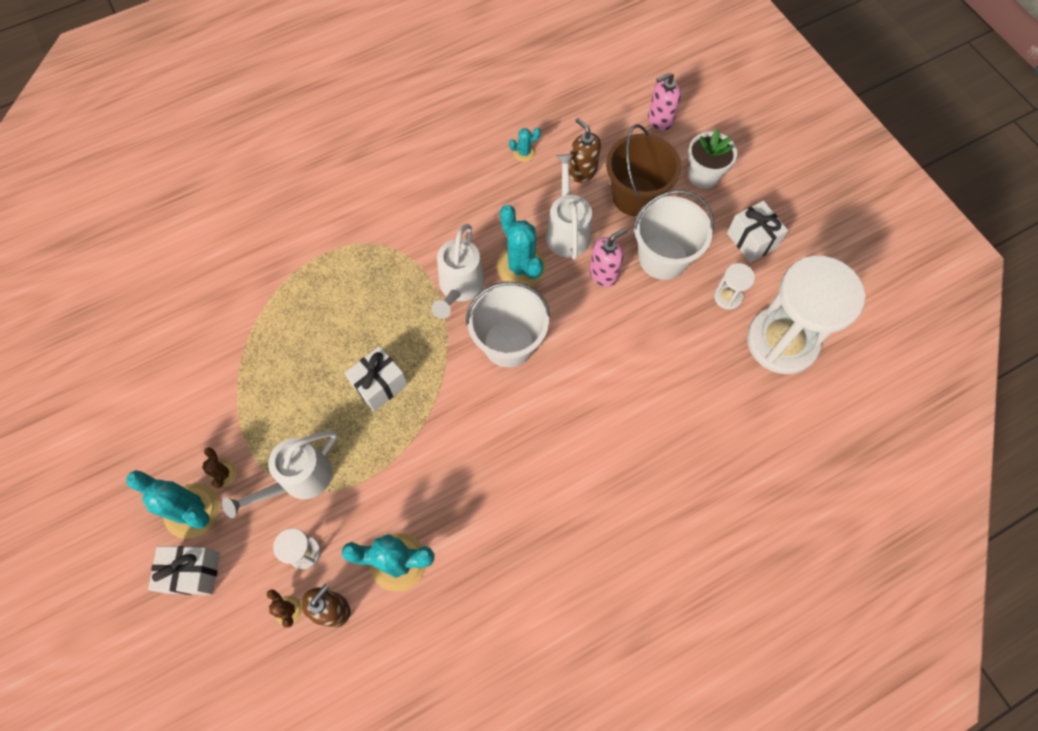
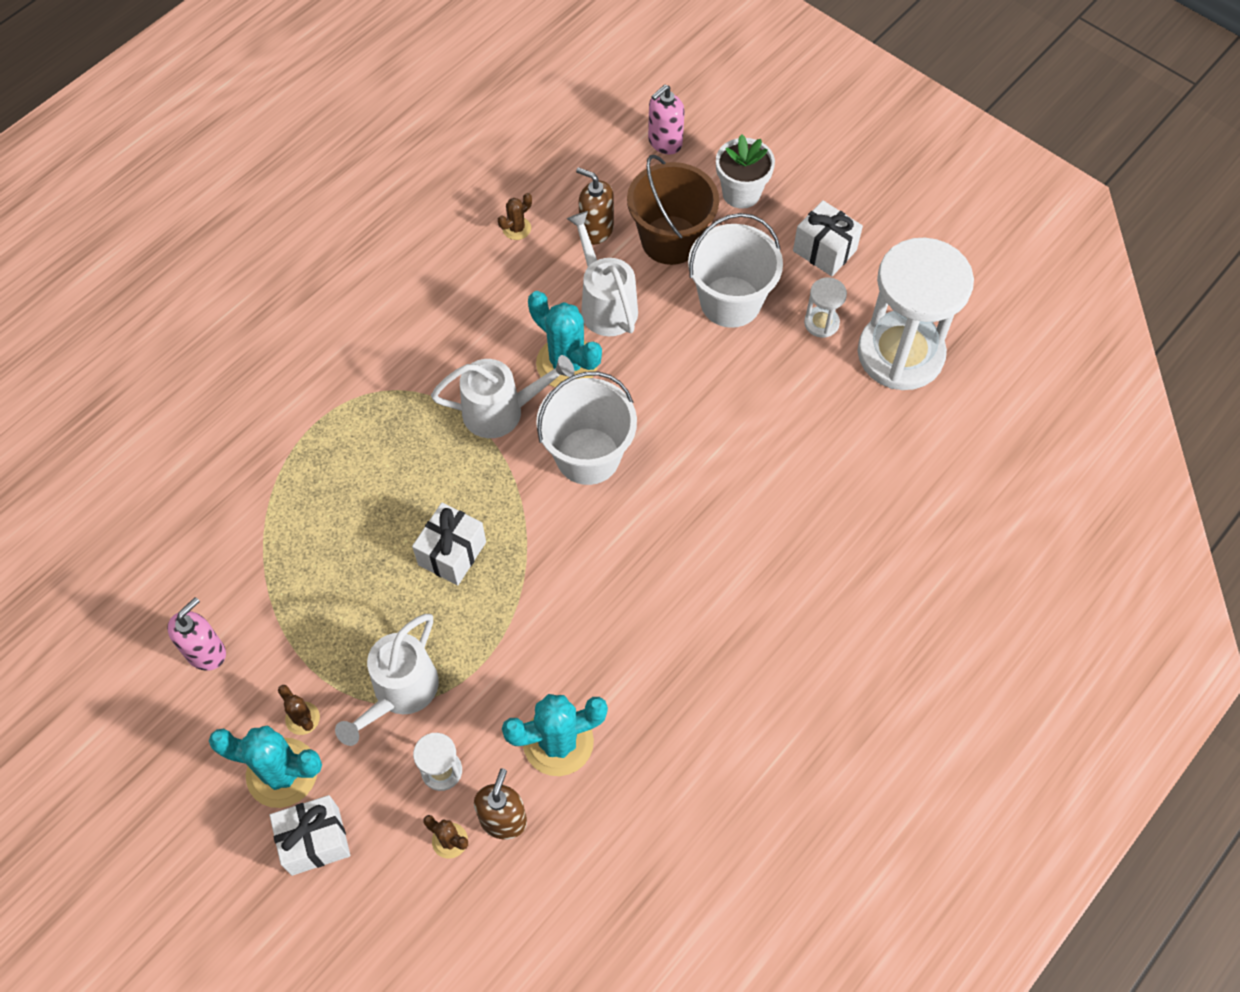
camera: 20 degrees left, 5 degrees down
(459, 288) = (502, 411): white watering can -> white watering can turned 90 degrees counterclockwise
(524, 153) = (516, 228): turquoise cactus -> brown cactus
(603, 274) = (668, 341): pink soap dispenser -> pink soap dispenser (206, 652)

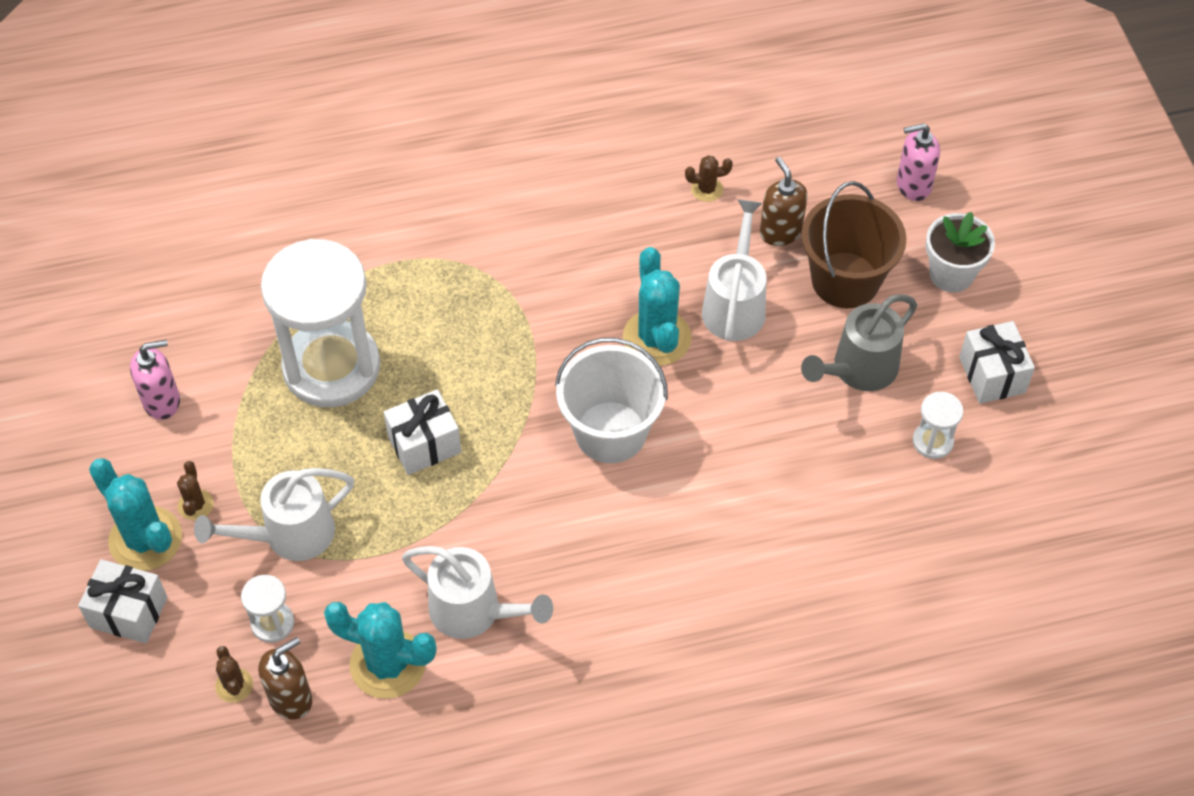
camera: 35 degrees right, 5 degrees down
(502, 411) = (565, 346): white watering can -> white watering can (475, 612)
(730, 302) = (857, 370): white bucket -> grey watering can
(900, 354) = (990, 517): white hourglass -> white hourglass (331, 367)

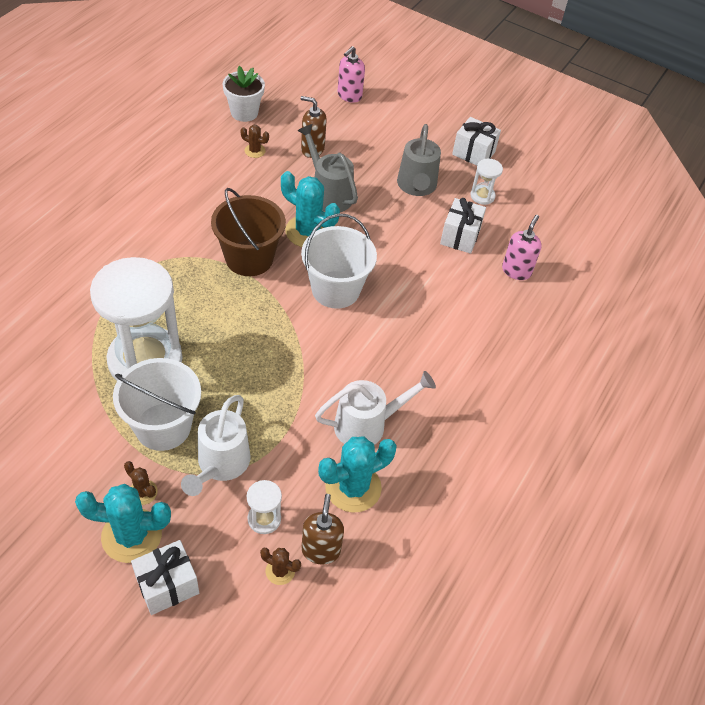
camera: 50 degrees left, 5 degrees down
(162, 401) = (55, 451): pink soap dispenser -> pink soap dispenser (516, 271)
(278, 452) = (163, 426): none -> white bucket
(424, 444) = (245, 362): white gift -> white gift (460, 236)
(707, 189) = (255, 151): brown cactus -> brown cactus turned 75 degrees clockwise
(735, 304) = (328, 193): white watering can -> grey watering can
(845, 280) = (366, 152): brown bucket -> brown bucket (249, 258)
(951, 274) = (408, 122): white flower pot -> white flower pot (244, 112)

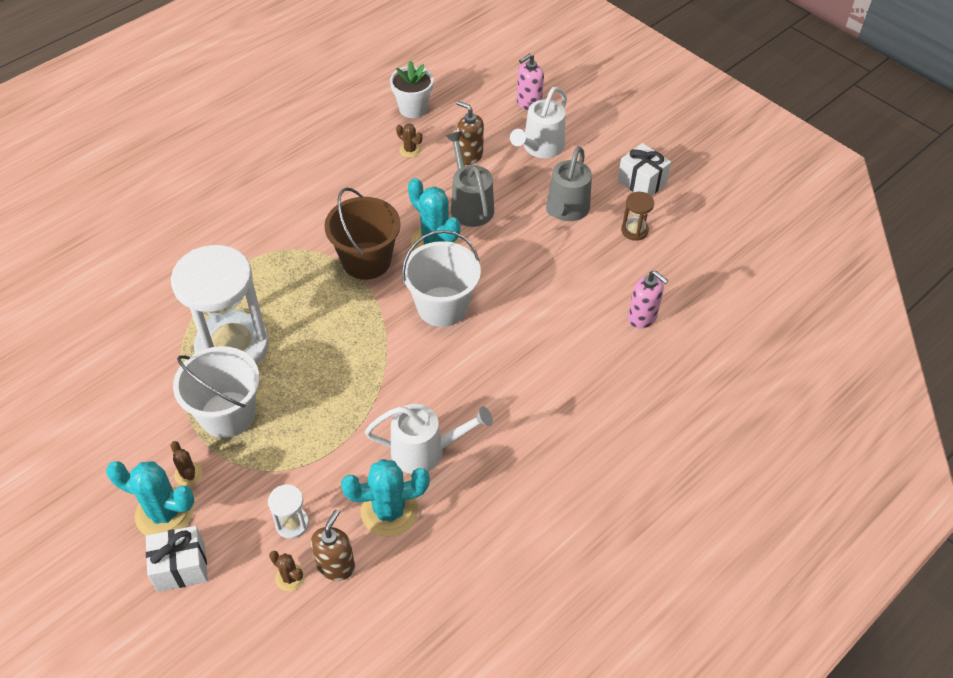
camera: 20 degrees right, 0 degrees up
(220, 465) = (268, 463): white watering can -> white watering can (540, 148)
(460, 236) = (594, 271): white gift -> none
(482, 196) = (634, 230): white hourglass -> brown hourglass
(516, 271) = (642, 317): pink soap dispenser -> pink soap dispenser turned 90 degrees clockwise

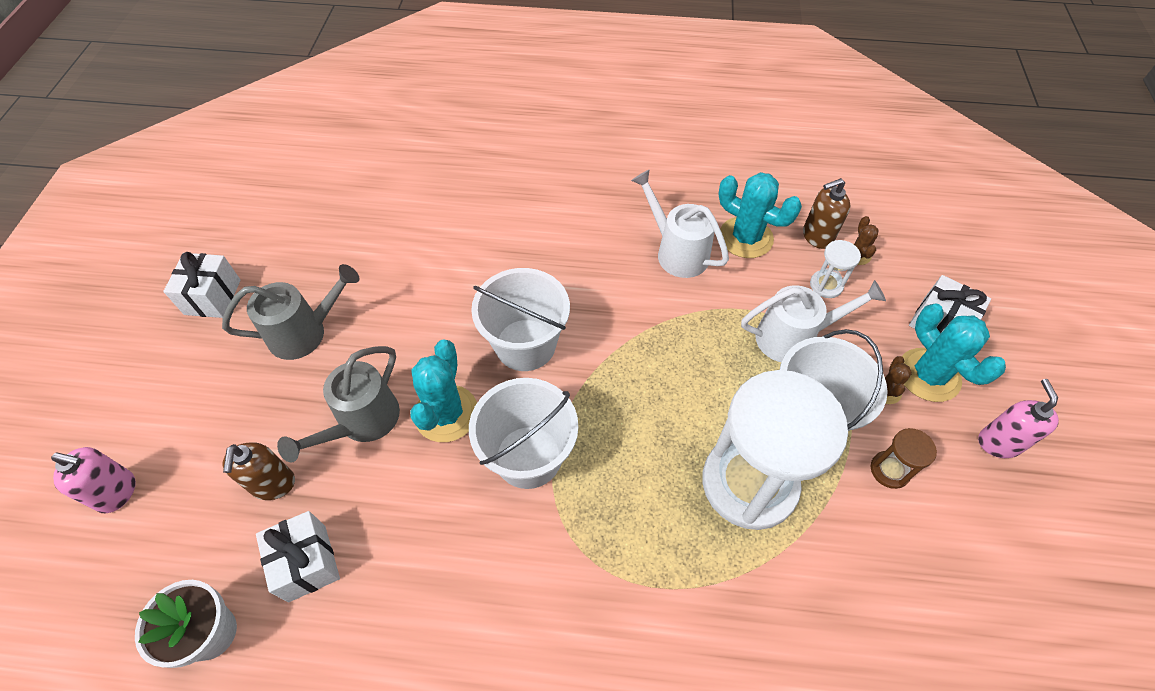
camera: 130 degrees left, 5 degrees up
(366, 260) = (528, 456): brown bucket -> white bucket
(410, 150) = (307, 563): brown cactus -> white gift
(540, 148) = (209, 421): white watering can -> white watering can (793, 337)
(634, 230) = (295, 264): brown hourglass -> brown hourglass (889, 470)
(642, 317) = (406, 204): pink soap dispenser -> pink soap dispenser (998, 442)

